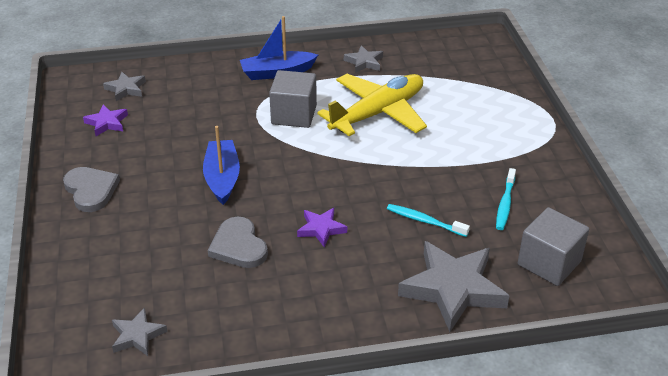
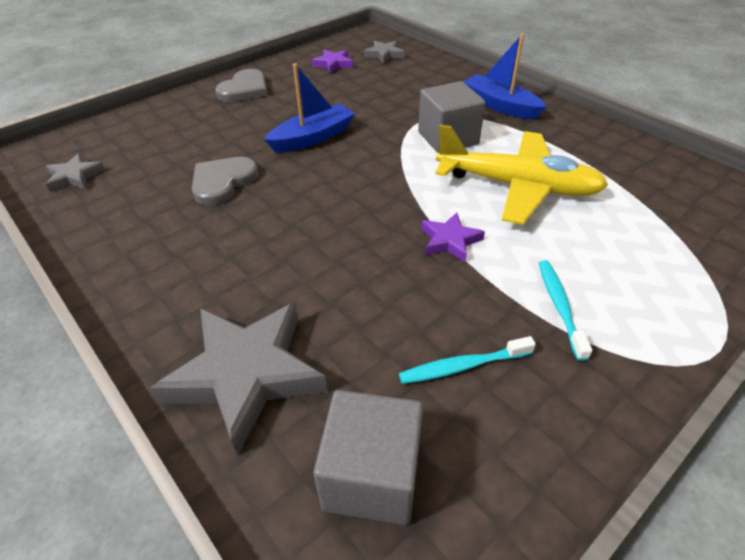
camera: 60 degrees right, 5 degrees up
(321, 229) = (284, 222): purple star -> purple star (450, 240)
(364, 62) = (591, 145): grey star -> none
(425, 221) = (360, 297): turquoise toothbrush -> turquoise toothbrush (560, 307)

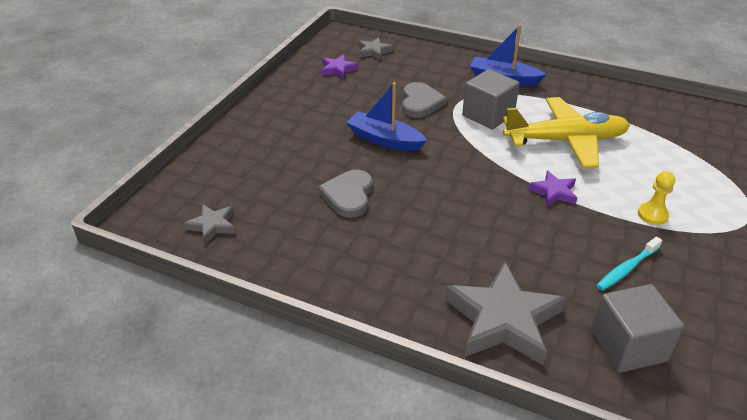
camera: 25 degrees left, 5 degrees down
(244, 89) = (282, 110): grey heart -> grey heart (420, 102)
(313, 138) = (384, 140): blue boat -> blue boat turned 90 degrees counterclockwise
(560, 307) = (652, 215): turquoise toothbrush -> yellow pawn

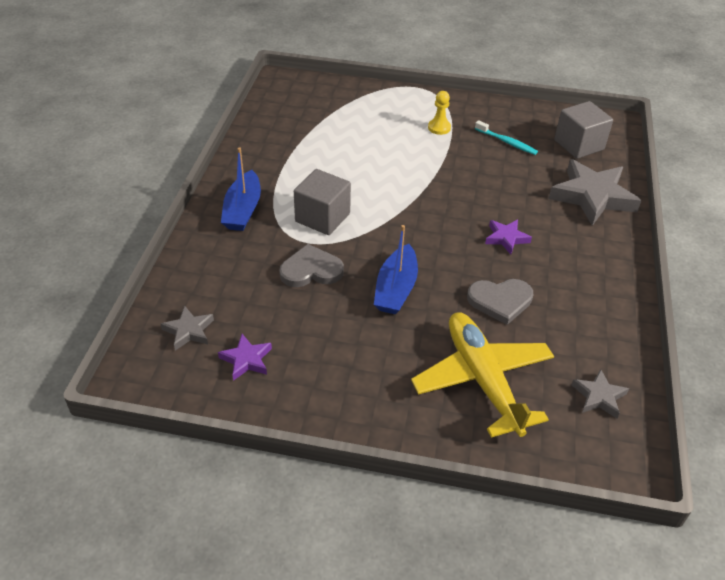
camera: 105 degrees left, 5 degrees up
(554, 192) = (433, 174): purple star -> purple star (506, 238)
(566, 141) = (352, 167): yellow plane -> yellow plane (482, 379)

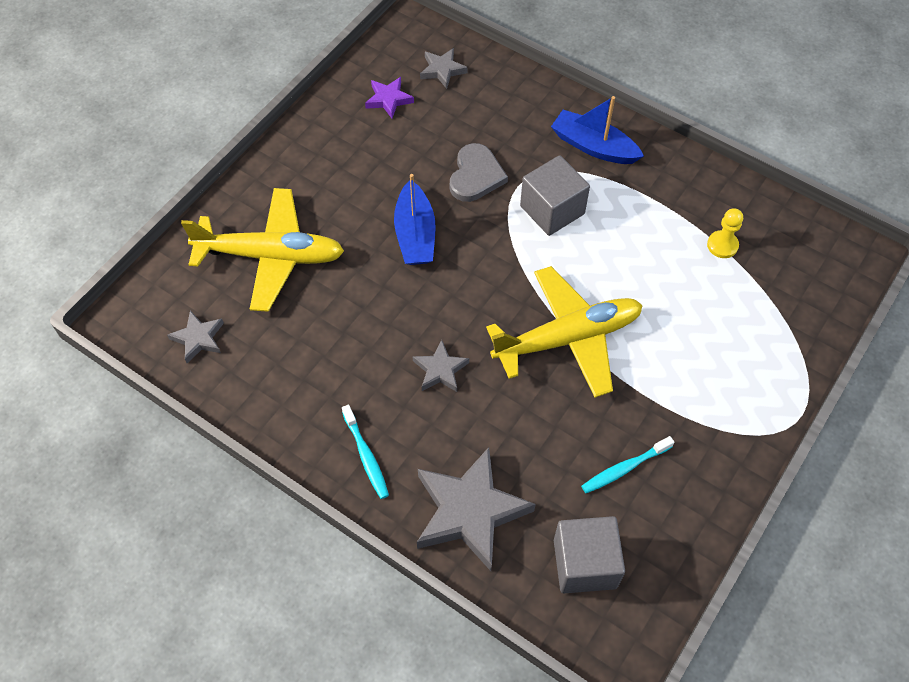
camera: 115 degrees right, 15 degrees up
(396, 289) = (415, 234): blue boat -> blue boat turned 135 degrees counterclockwise
(432, 184) = (568, 338): none -> yellow plane
(439, 128) = (686, 398): yellow pawn -> yellow pawn (722, 245)
(500, 301) = (353, 317): grey heart -> none
(506, 238) = (440, 370): purple star -> grey star
(601, 255) = (366, 456): none -> turquoise toothbrush

